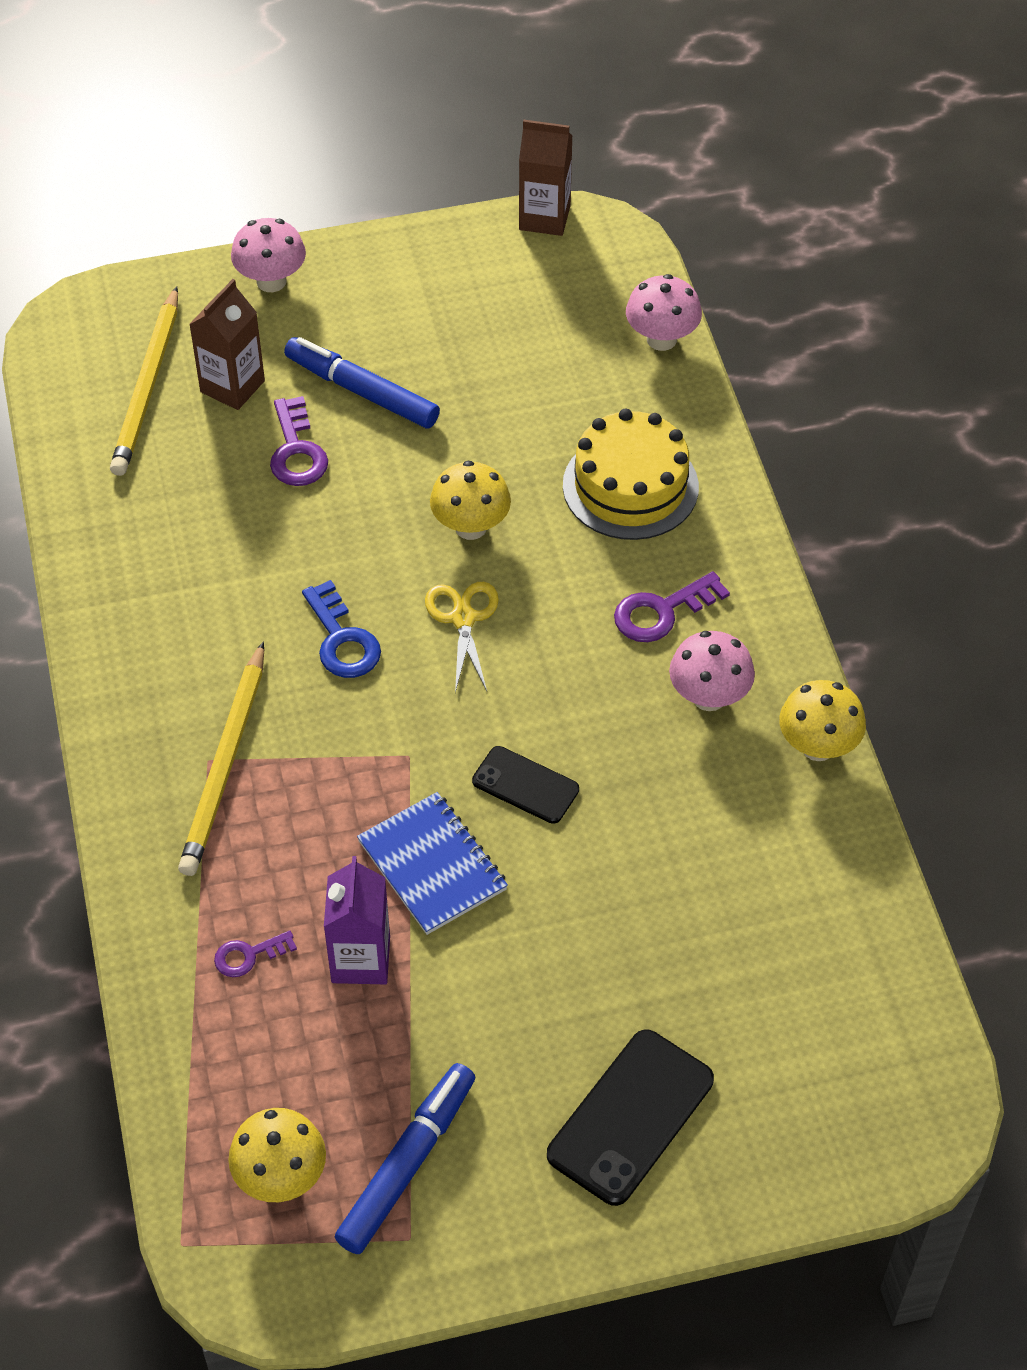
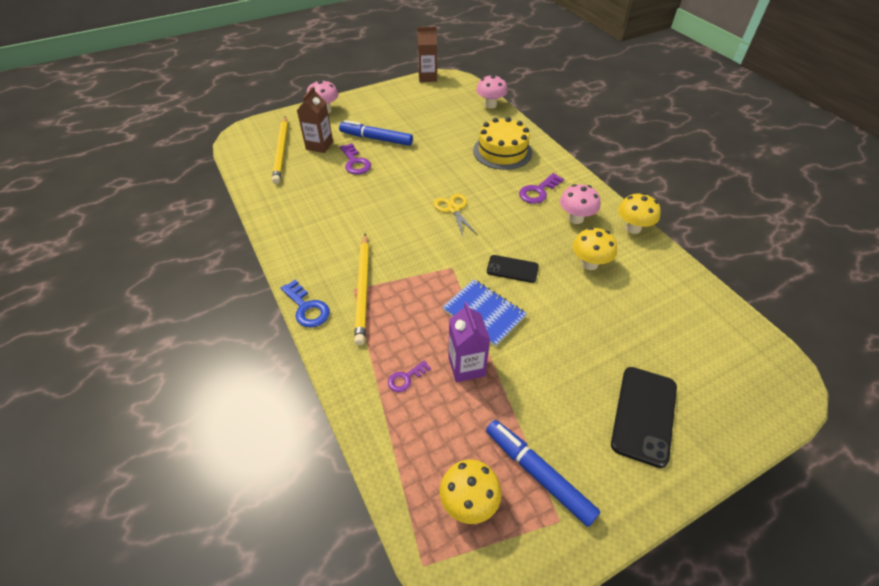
camera: 15 degrees left, 5 degrees down
(342, 640) = (401, 227): blue key -> blue key (307, 308)
(407, 1164) = (538, 474): blue marker -> blue marker turned 60 degrees counterclockwise
(471, 527) = (442, 176): yellow mushroom -> yellow mushroom (589, 263)

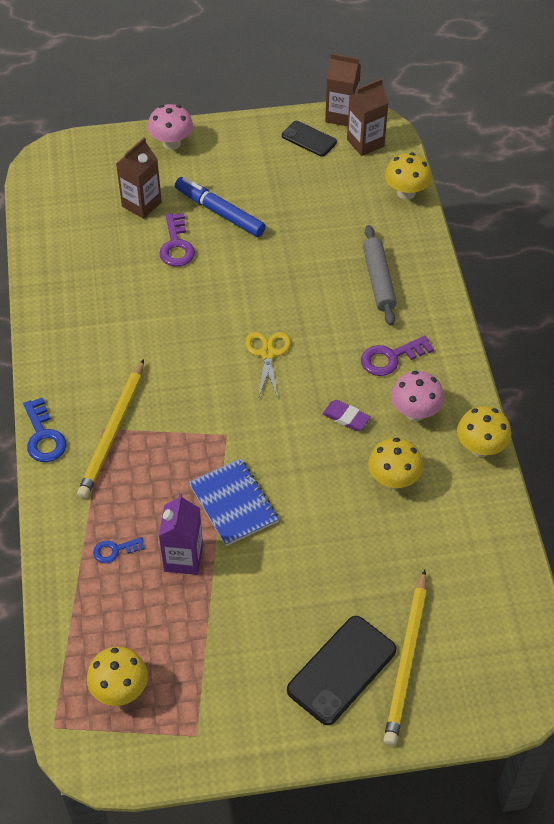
camera: 20 degrees right, 5 degrees up
(282, 151) = (90, 201): yellow pencil -> yellow pencil (407, 660)
(406, 378) = (114, 550): purple key -> blue key
(450, 87) = (365, 143): none -> brown carton
(490, 105) = (406, 193): pink mushroom -> yellow mushroom
(502, 151) = (378, 280): yellow cake -> grey rolling pin
(512, 269) = (296, 458): black phone -> black phone (309, 139)
(531, 234) = (346, 418): none -> purple eraser
(538, 474) = (199, 688): blue marker -> none

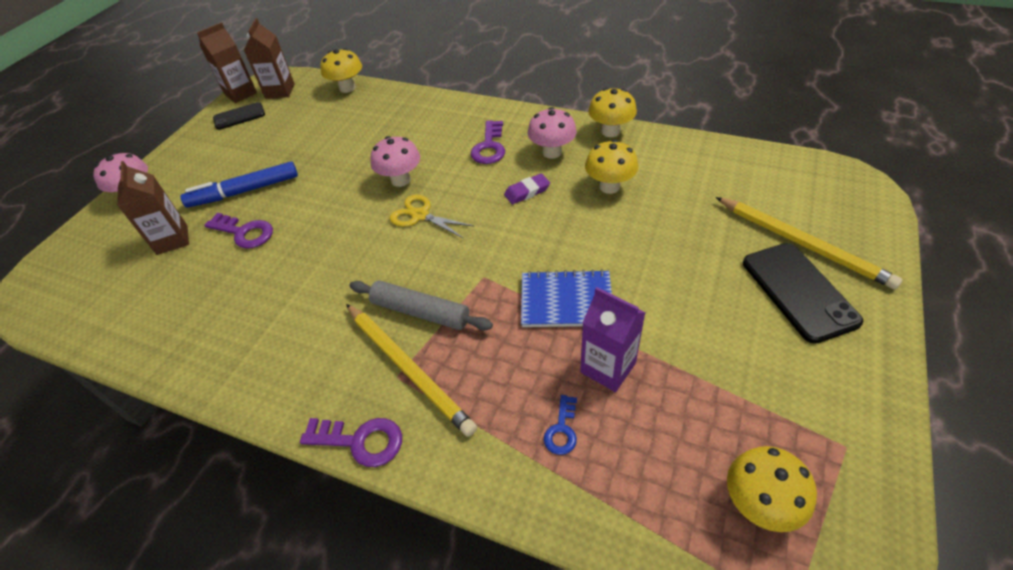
camera: 55 degrees left, 5 degrees down
(44, 436) = (361, 441): blue key -> purple key
(302, 314) = (400, 180): none -> pink mushroom
(378, 280) = (410, 128): grey rolling pin -> grey rolling pin (420, 312)

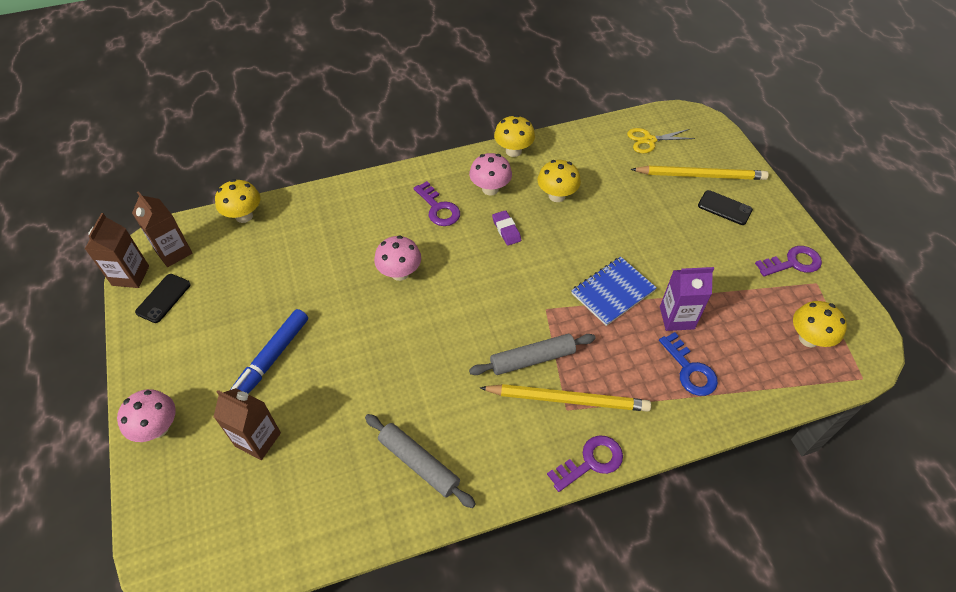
camera: 45 degrees left, 5 degrees up
(237, 333) = (419, 463): none -> grey rolling pin
(244, 232) = (320, 392): purple key -> purple key (793, 262)
(420, 215) = (449, 292): yellow scissors -> yellow scissors (649, 140)
(527, 192) = (506, 230): purple eraser -> purple eraser turned 45 degrees counterclockwise
(562, 430) = (690, 370): blue key -> blue key, size x1.61
(799, 291) = (724, 208): black phone -> black phone, size x0.61

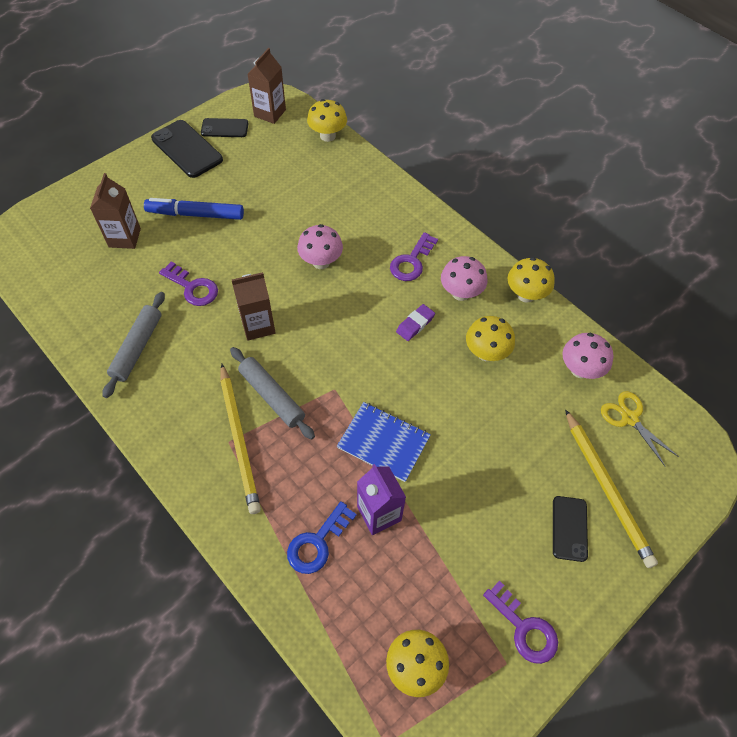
camera: 65 degrees right, 5 degrees up
(130, 275) = (236, 101): brown carton -> brown carton (258, 325)
(158, 428) = (115, 178): pink mushroom -> pink mushroom (580, 369)
(167, 342) = (187, 149): none -> black phone
(591, 461) = (181, 478): purple key -> purple key (193, 287)

